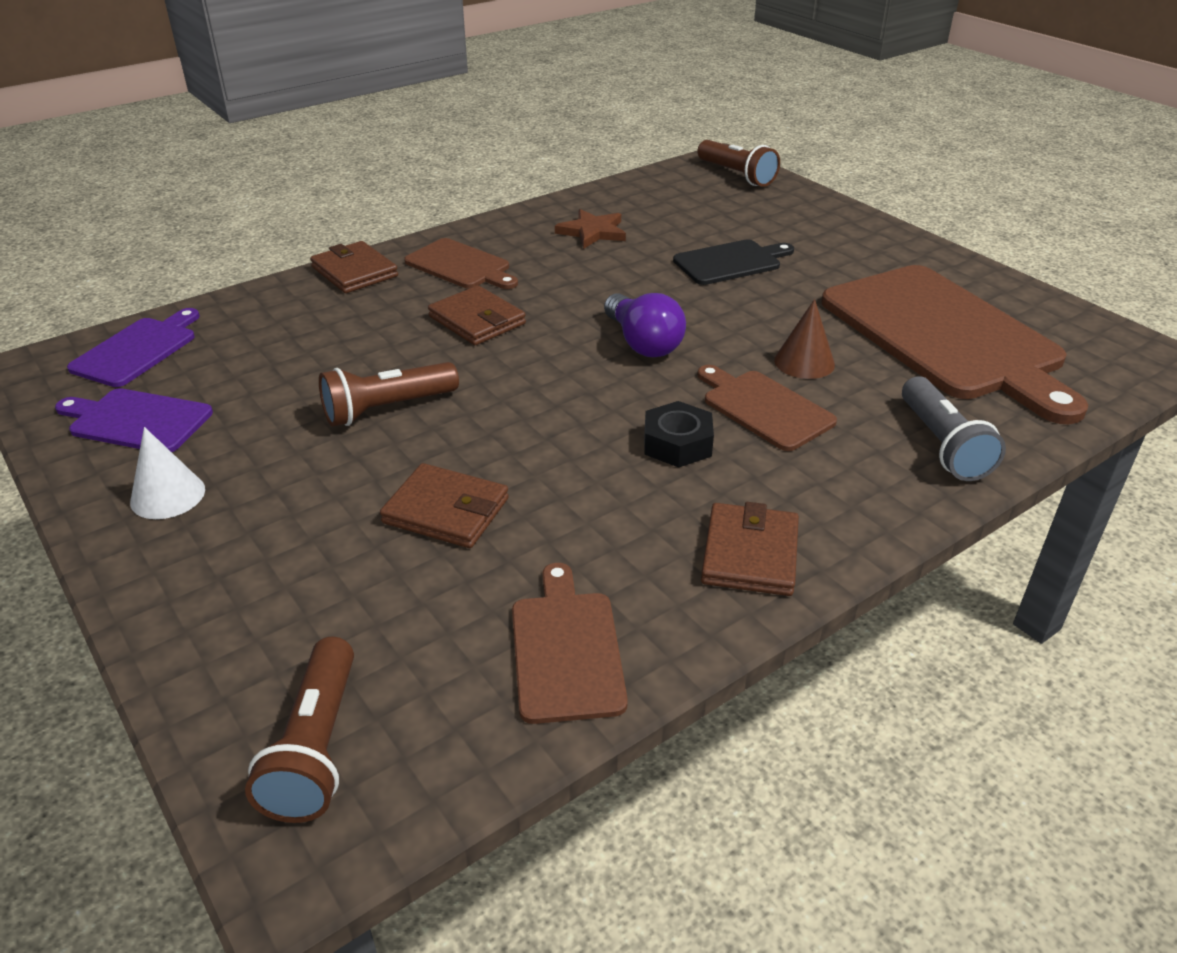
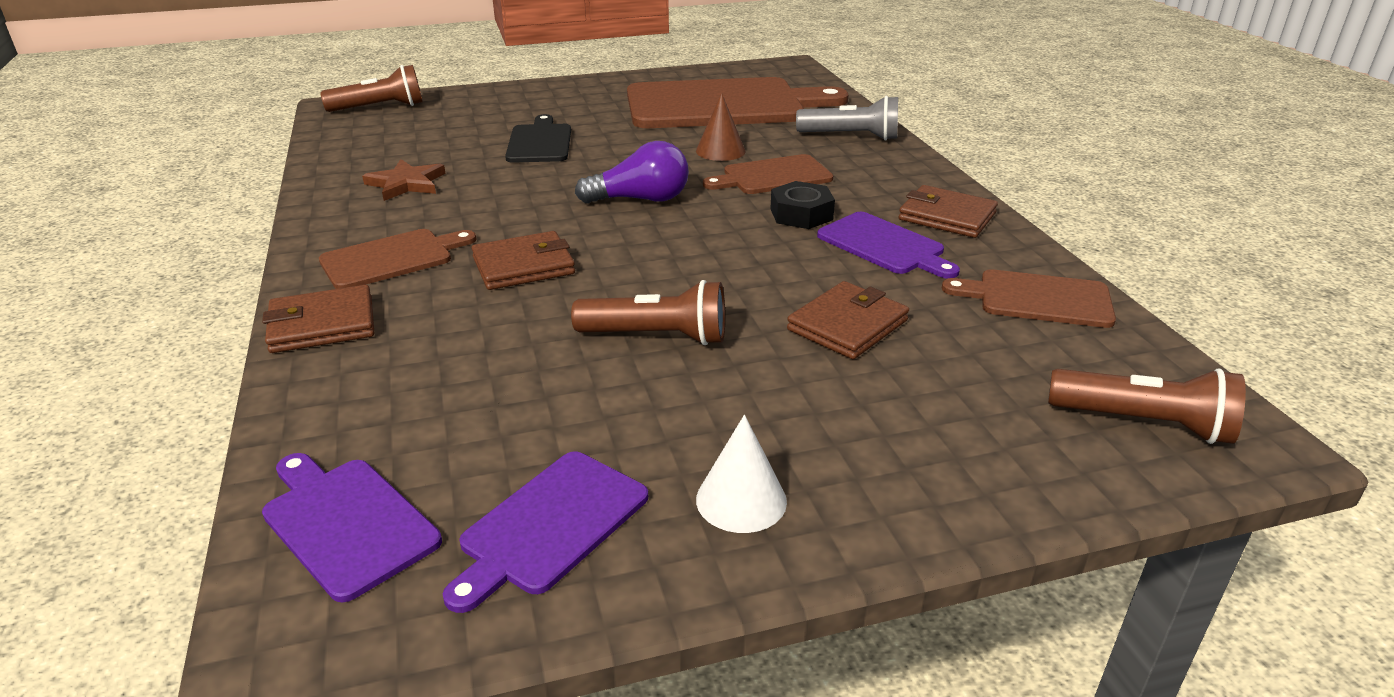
camera: 70 degrees left, 5 degrees down
(387, 409) = (657, 336): brown flashlight -> brown flashlight turned 75 degrees counterclockwise
(636, 513) = (884, 245): none -> purple cutting board

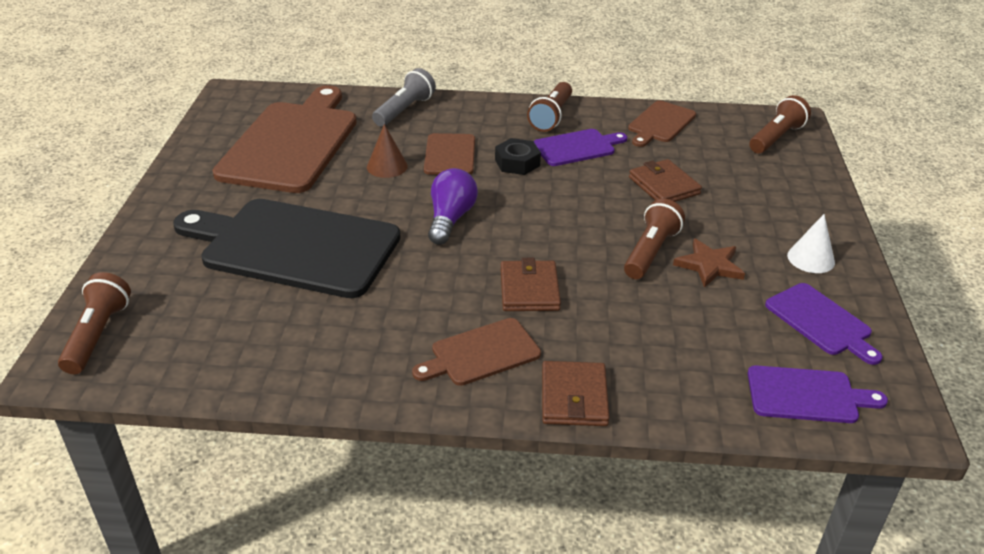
camera: 70 degrees left, 5 degrees up
(346, 522) = (807, 395): purple cutting board -> purple cutting board turned 150 degrees counterclockwise
(392, 258) = (481, 353): brown cutting board -> brown cutting board turned 105 degrees counterclockwise
(406, 183) = (330, 333): brown star -> brown star (709, 265)
(540, 142) = (294, 246): black cutting board -> black cutting board, size x2.05
(947, 216) = (551, 117): brown wallet -> brown flashlight

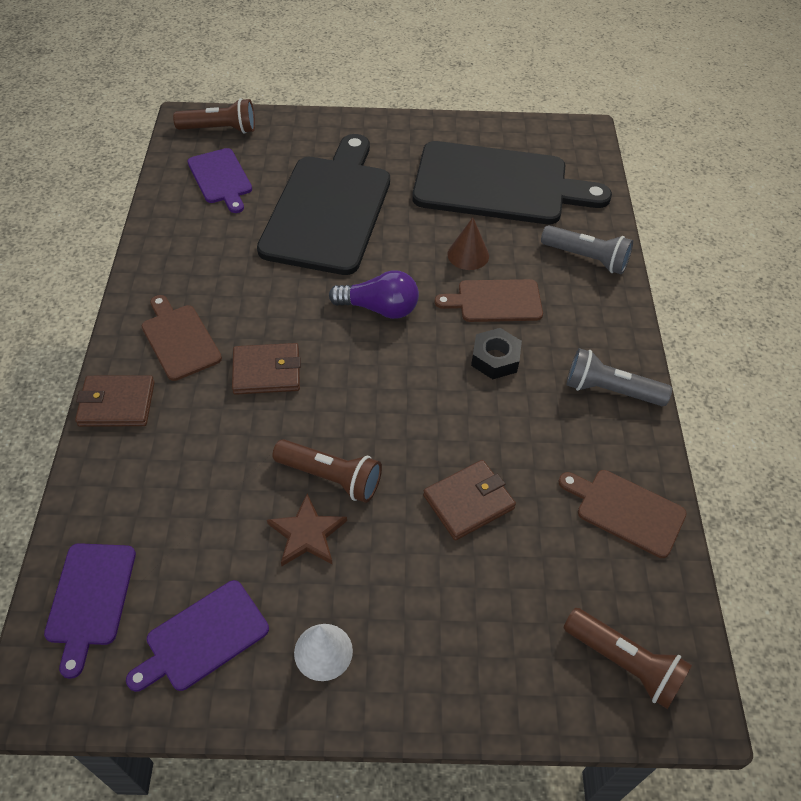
camera: 85 degrees right, 15 degrees up
(292, 143) = (498, 185): brown cutting board -> black cutting board
(551, 117) = (610, 390): brown flashlight -> grey flashlight
(577, 147) = (541, 415): purple cutting board -> purple cutting board (220, 178)

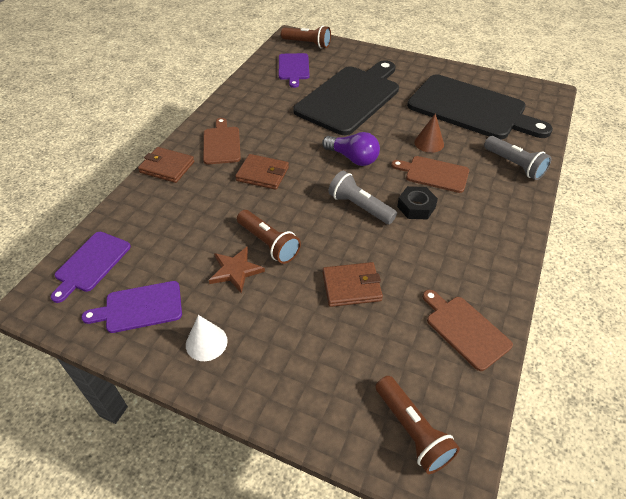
camera: 25 degrees right, 5 degrees down
(610, 390) = (491, 249): grey flashlight -> grey flashlight (359, 207)

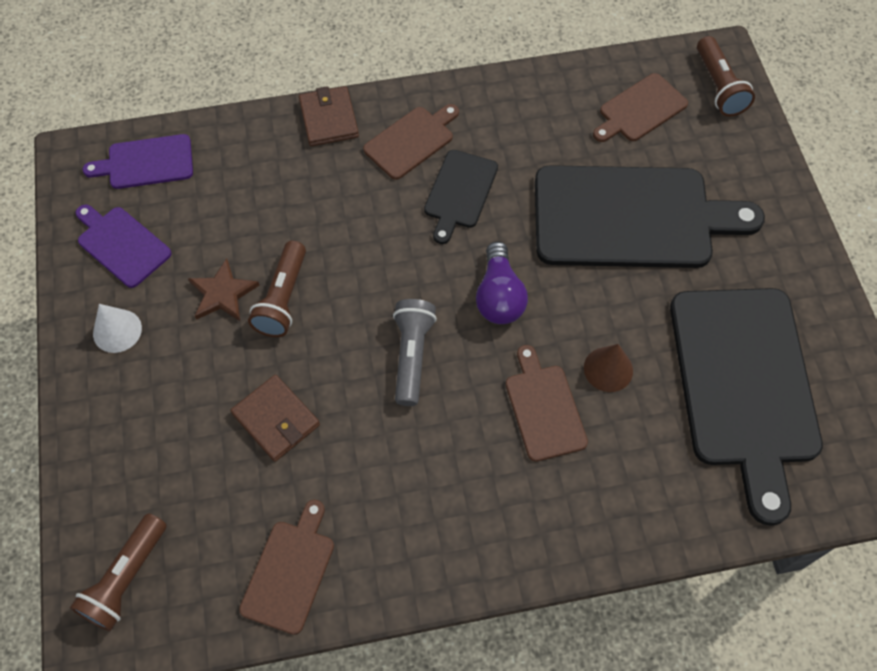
camera: 55 degrees right, 15 degrees up
(262, 174) = (391, 218): brown wallet -> none
(274, 142) = (459, 192): none -> black cutting board
(293, 68) = (640, 110): purple cutting board -> brown cutting board
(416, 207) = (459, 419): black nut -> none
(514, 165) = (648, 503): grey flashlight -> none

